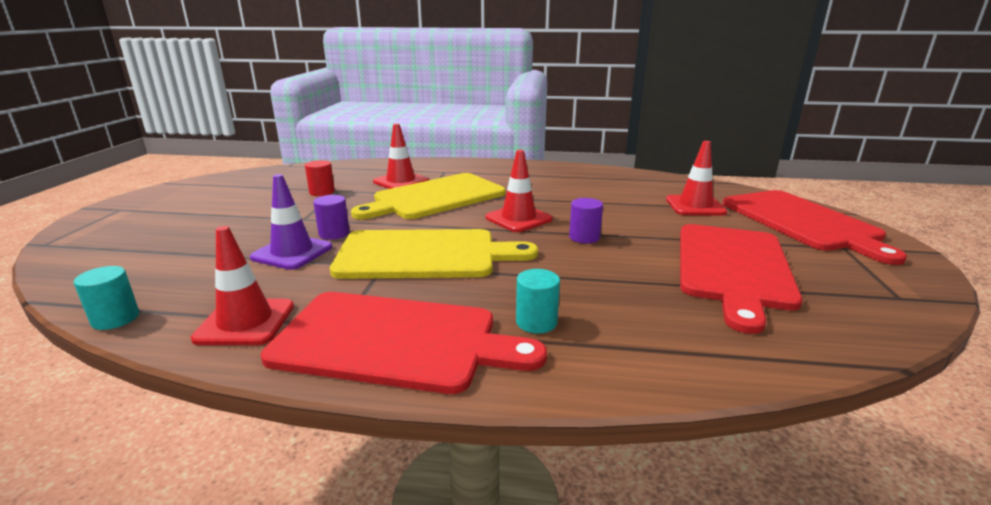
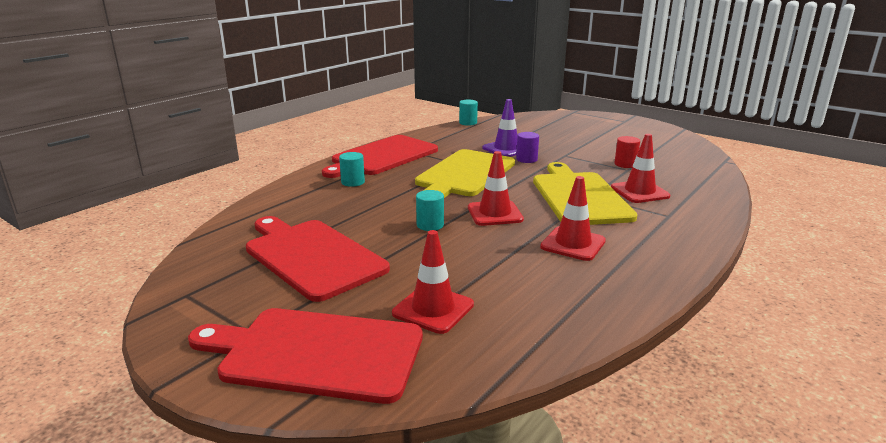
camera: 120 degrees right, 0 degrees up
(245, 322) = (436, 138): red traffic cone -> red traffic cone (573, 244)
(584, 237) = (430, 225): purple cylinder -> turquoise cylinder

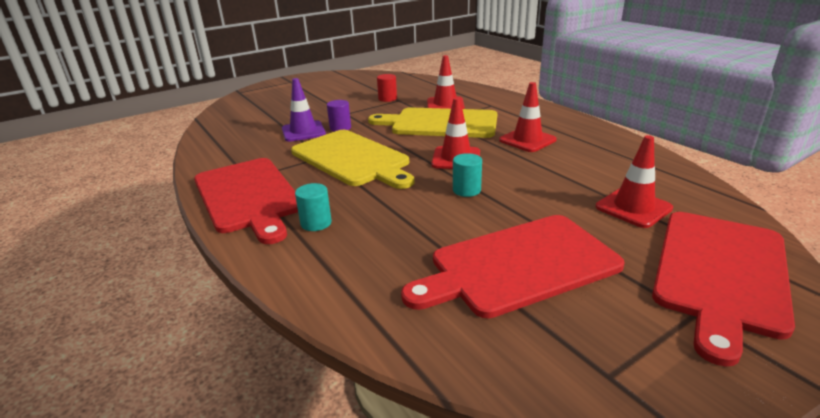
camera: 70 degrees left, 5 degrees up
(468, 123) = (199, 137): turquoise cylinder -> none

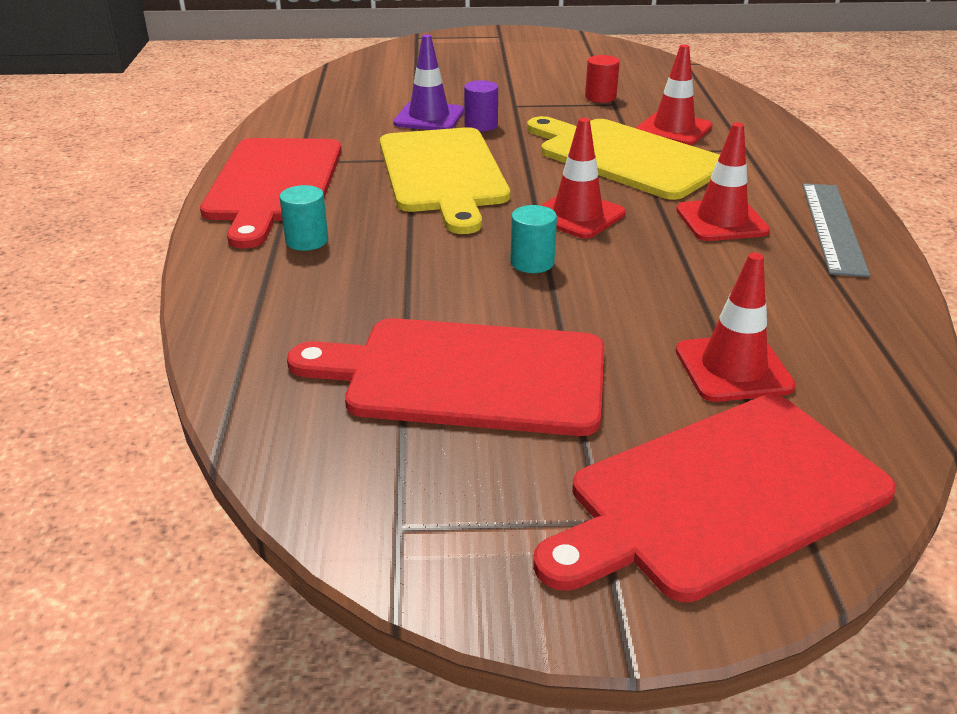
camera: 30 degrees right, 5 degrees up
(577, 129) = (832, 227): none -> grey ruler

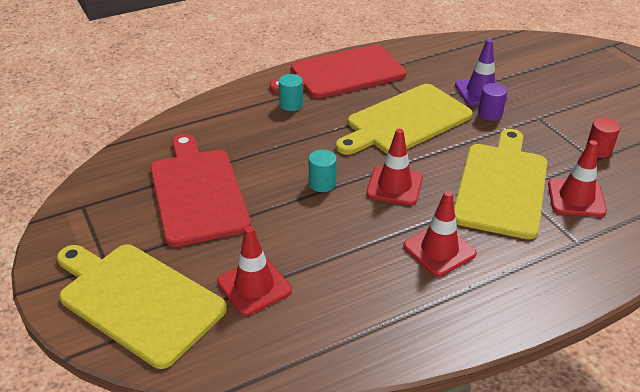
camera: 65 degrees right, 5 degrees up
(719, 496) = (137, 300): red cutting board -> yellow cutting board
(832, 227) = (476, 309): grey ruler -> none

